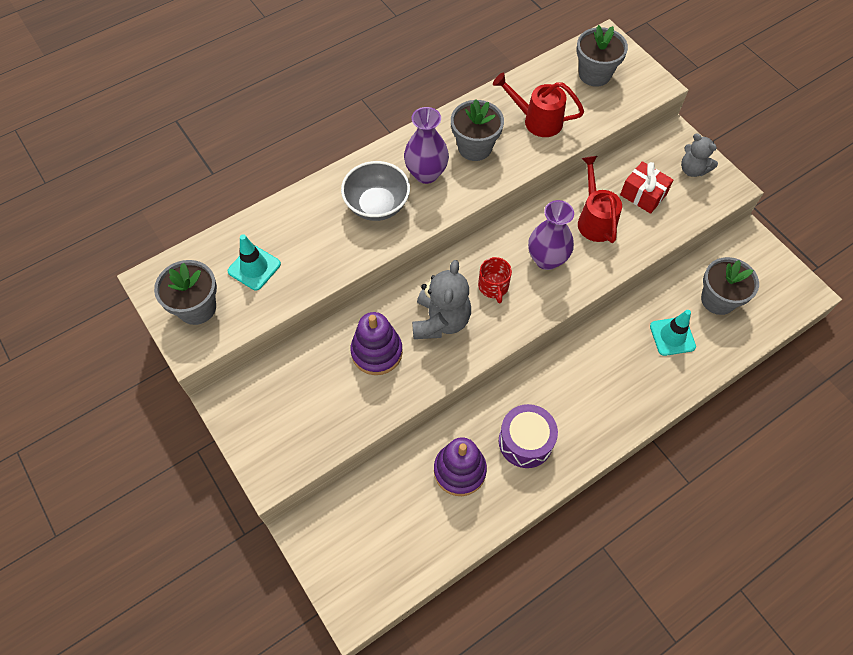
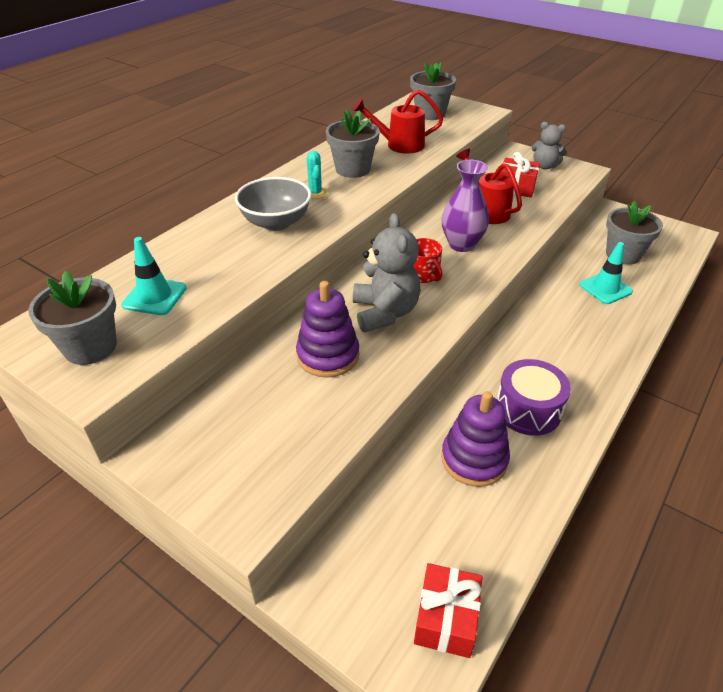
camera: 20 degrees left, 20 degrees down
(381, 580) = (446, 618): none -> red gift
(426, 174) = (315, 193): purple vase -> turquoise cactus

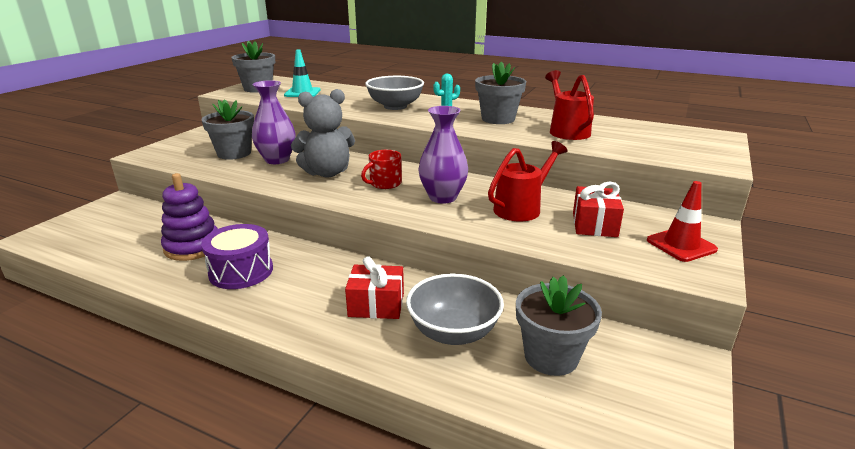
camera: 80 degrees right, 15 degrees down
(328, 355) = (277, 160): purple stacking toy -> purple vase
(430, 114) = (667, 139): grey flower pot -> grey flower pot (234, 153)
(446, 618) = (67, 240): red gift -> red gift (376, 305)
(544, 166) = (681, 245): grey teddy bear -> red traffic cone
(605, 288) = (453, 332): turquoise traffic cone -> grey bowl

